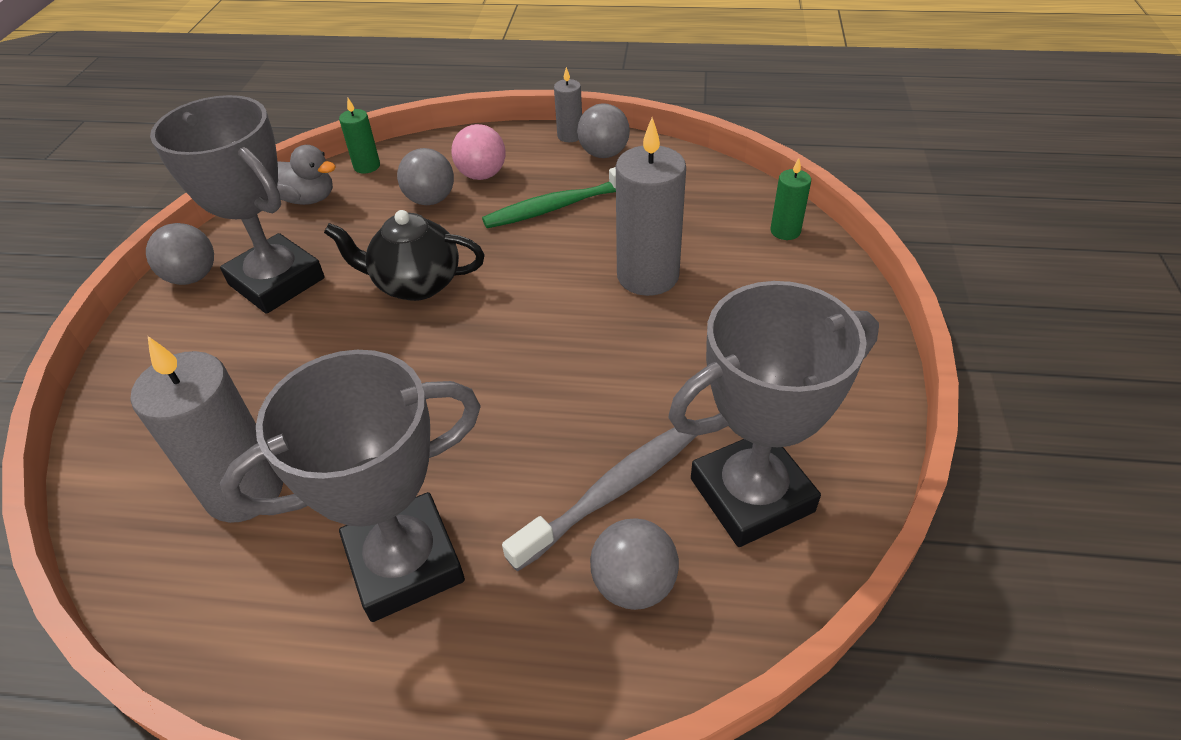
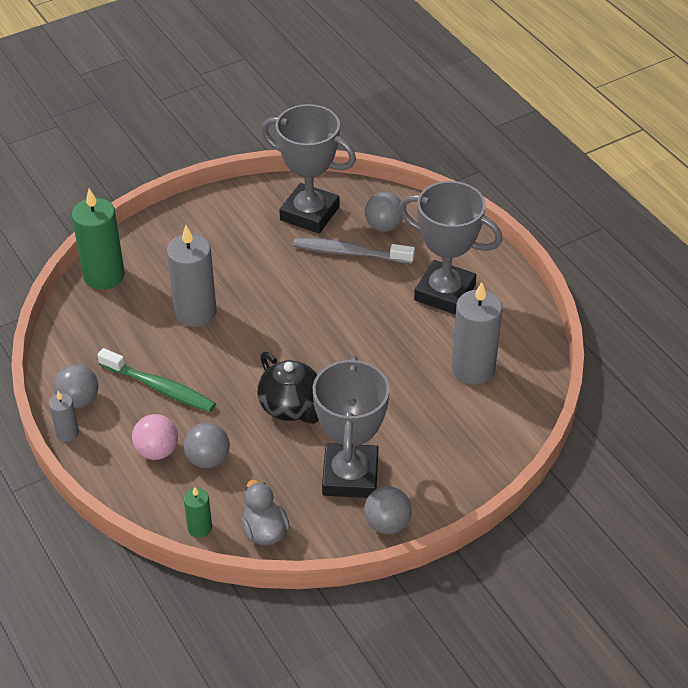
camera: 130 degrees left, 0 degrees up
(785, 231) = (104, 275): green candle -> green candle, size x1.97

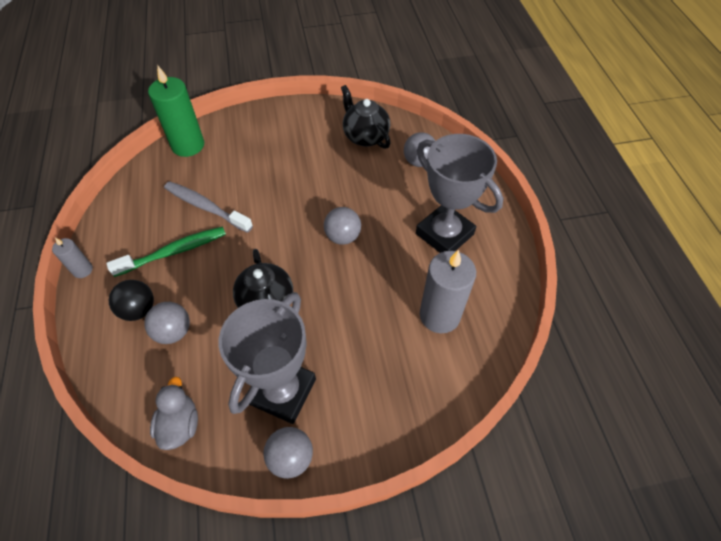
camera: 20 degrees right, 10 degrees up
(78, 400) = (108, 243): grey ball -> grey ball (343, 236)
(157, 451) = (139, 310): pink ball -> black ball
(160, 388) = (174, 252): green toothbrush -> green toothbrush turned 75 degrees counterclockwise
(195, 312) = (237, 194): grey candle -> none
(200, 528) = (129, 400): green candle -> none
(309, 213) = (365, 136): grey trophy -> black teapot
(349, 253) = (381, 177): grey toothbrush -> grey toothbrush (206, 207)

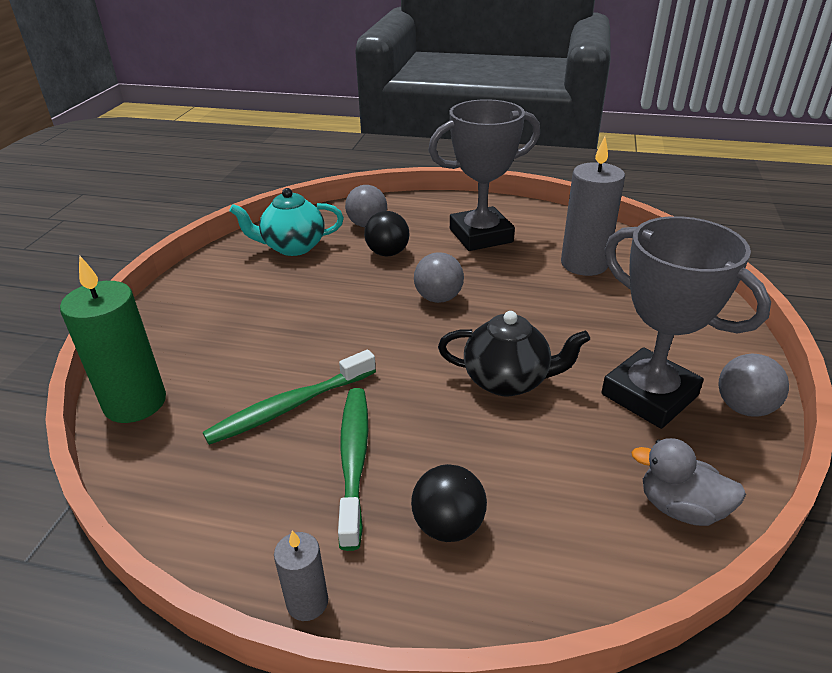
camera: 65 degrees left, 20 degrees down
(173, 332) = (513, 487): grey ball -> none
(206, 207) = (289, 407): grey toothbrush -> green toothbrush
(365, 136) = (292, 247): black teapot -> turquoise teapot
(385, 188) = (387, 253): none -> black ball

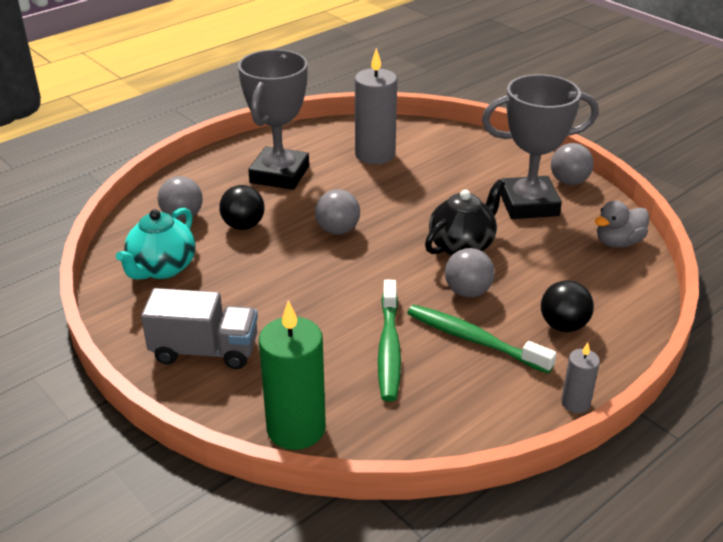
camera: 55 degrees left, 0 degrees up
(207, 311) = (205, 350): none -> grey truck
(432, 419) = (467, 292): none -> grey ball

